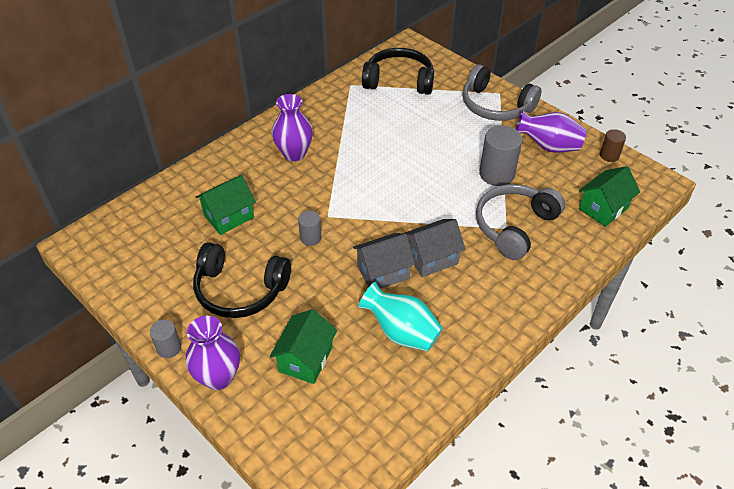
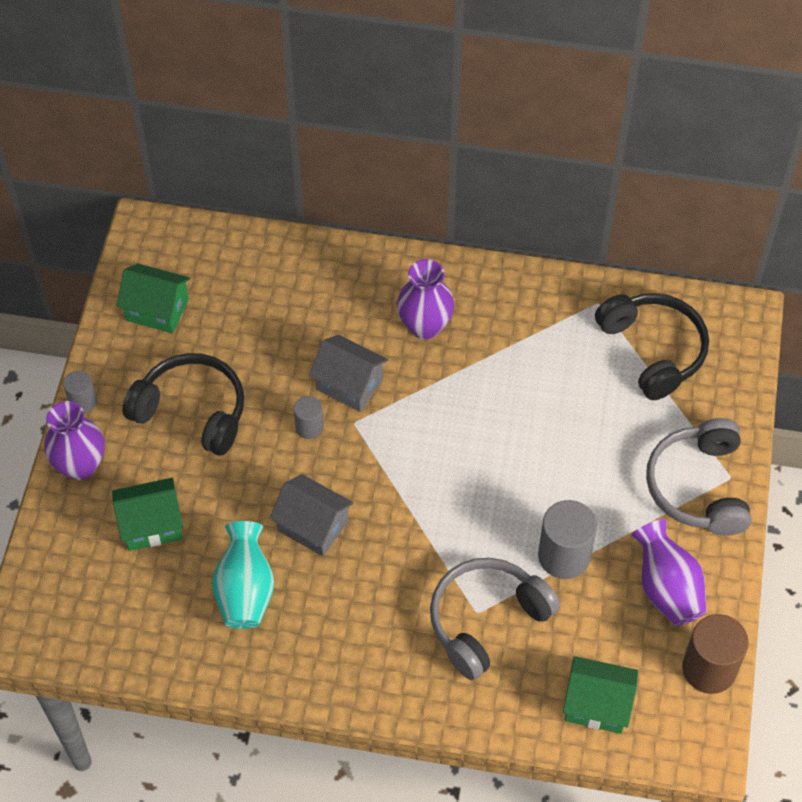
camera: 55 degrees right, 10 degrees up
(229, 216) = (280, 332): green house -> green house (157, 310)
(240, 290) = (192, 411): black headphones -> black headphones turned 135 degrees clockwise
(432, 258) = (369, 562): grey house -> grey house (349, 385)
(514, 226) = (486, 620): grey headphones -> grey headphones turned 45 degrees counterclockwise
(609, 155) = (709, 669): brown cylinder -> brown cylinder, size x1.79

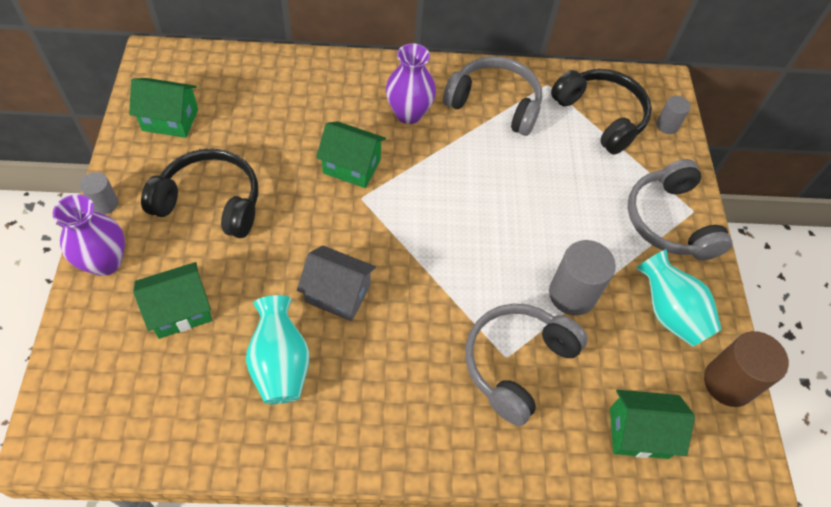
camera: 15 degrees left, 0 degrees up
(309, 427) = (321, 205): grey cylinder -> grey cylinder (667, 125)
(349, 385) = (351, 166): grey house -> green house
(528, 322) = (495, 104): none -> grey headphones
(666, 588) = (669, 313): purple vase -> turquoise vase

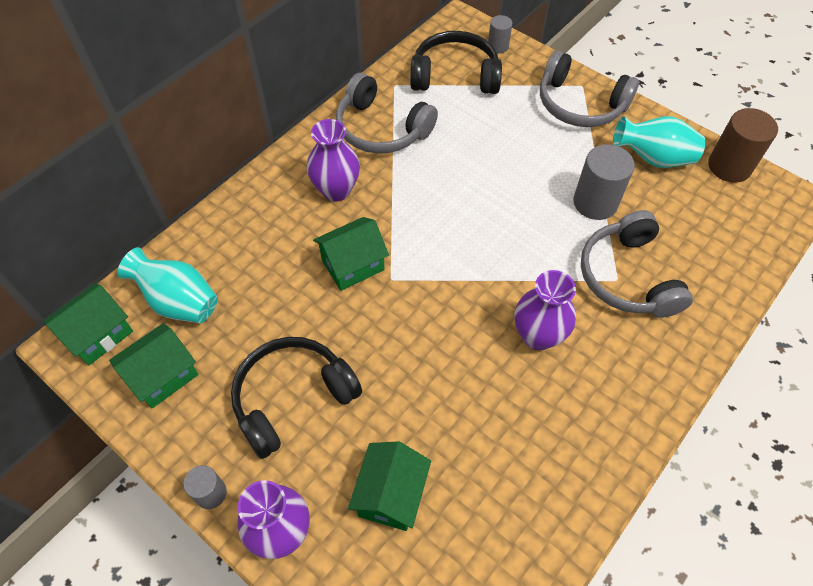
camera: 45 degrees left, 0 degrees up
(280, 364) = (508, 444): turquoise vase -> turquoise vase (179, 302)
(337, 294) = (472, 357): grey house -> none
(397, 328) = (538, 336): none -> purple vase
(495, 104) = (381, 129): grey headphones -> grey headphones turned 120 degrees counterclockwise
(638, 433) = (733, 243): green house -> green house (98, 334)

